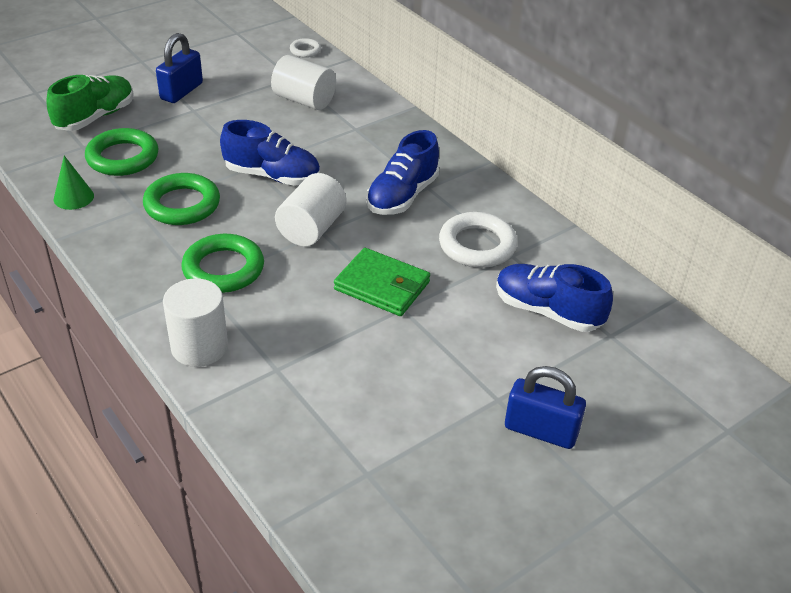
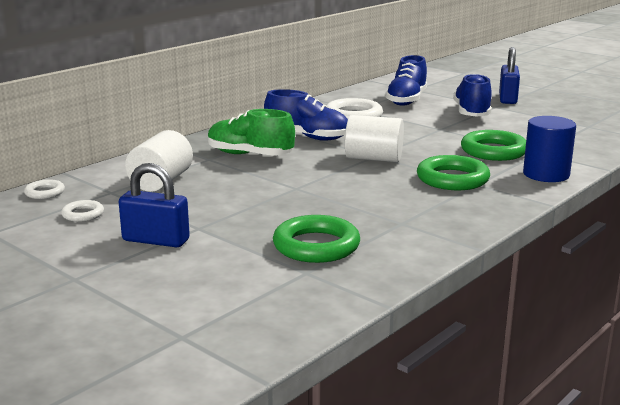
camera: 100 degrees left, 20 degrees down
(73, 197) = (407, 256): green cone -> none
(95, 117) = (236, 278): green shoe -> green shoe (250, 155)
(182, 205) = (379, 206): green ring -> green ring (493, 151)
(199, 347) = (546, 174): white cylinder -> blue cylinder
(250, 65) = (83, 214): none -> white ring
(272, 176) = (307, 179): blue shoe -> blue shoe (471, 113)
(382, 286) = (422, 135): green wallet -> none

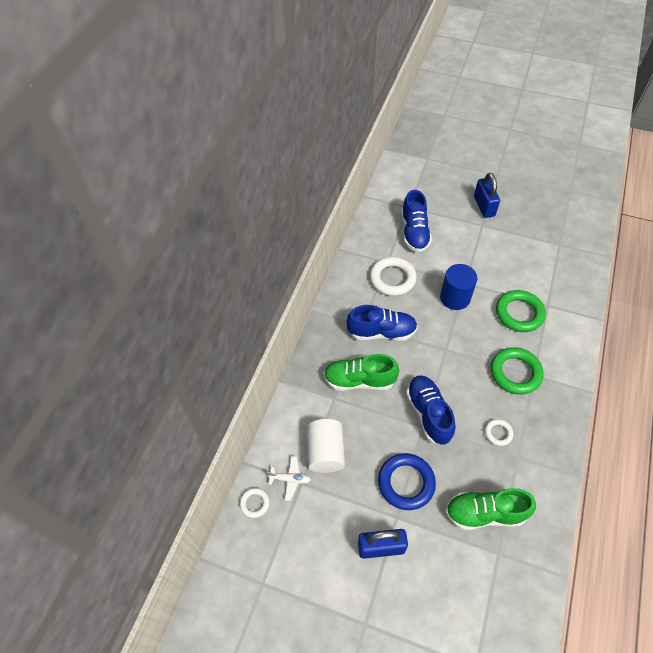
camera: 20 degrees left, 35 degrees up
(83, 214) = (306, 528): white ring -> white ring (498, 433)
(101, 188) = (290, 479): none -> white plane
(235, 212) = (406, 483): none -> blue ring
(316, 246) = (485, 513): green ring -> green shoe
(374, 159) = (447, 356): white cylinder -> none
(471, 113) = (472, 244): blue shoe -> blue shoe (428, 414)
(546, 174) = (568, 343): blue cylinder -> blue cylinder (455, 298)

